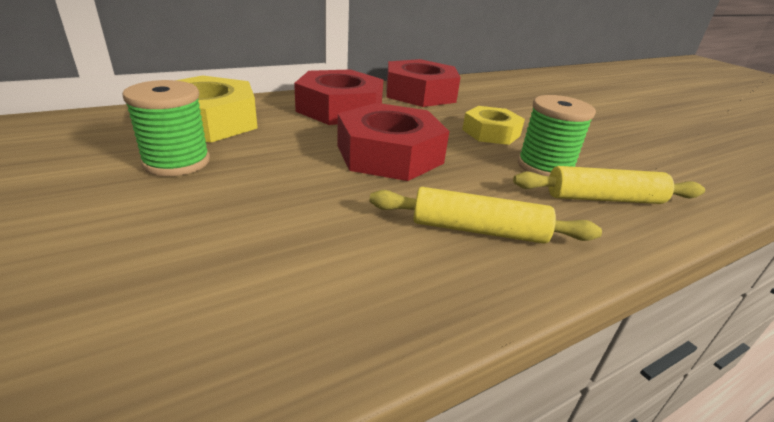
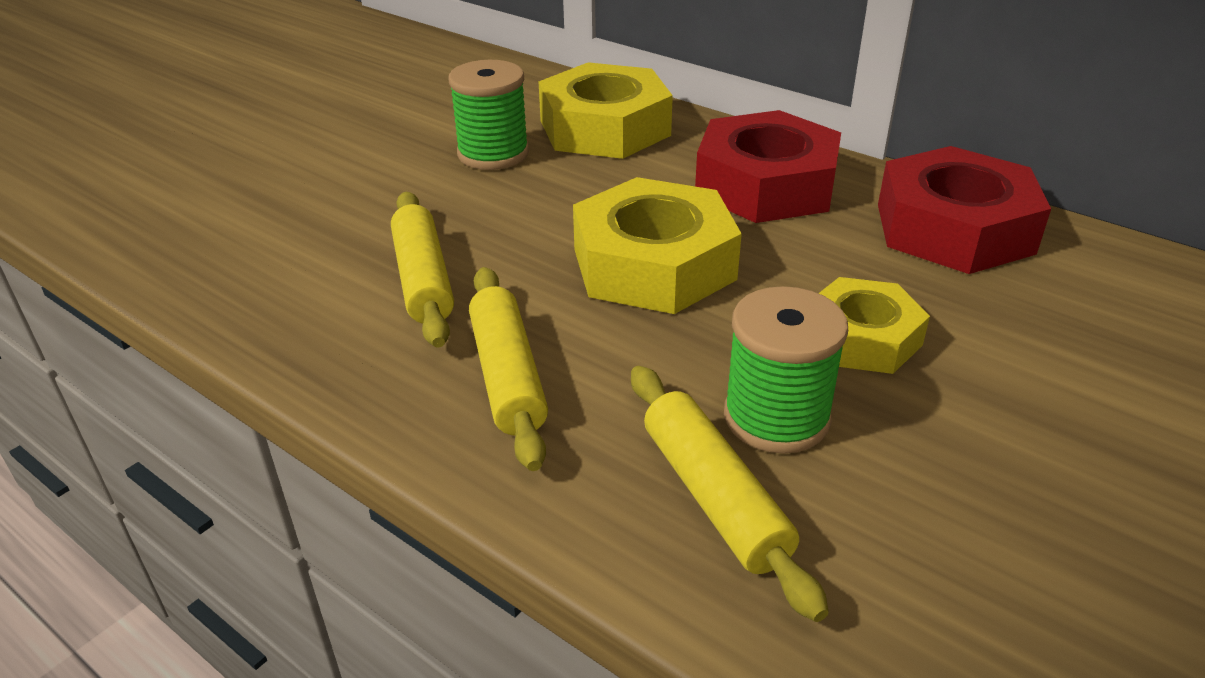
camera: 70 degrees right, 5 degrees up
(329, 235) = (423, 280): none -> yellow rolling pin
(389, 154) = (654, 264): red nut -> yellow nut

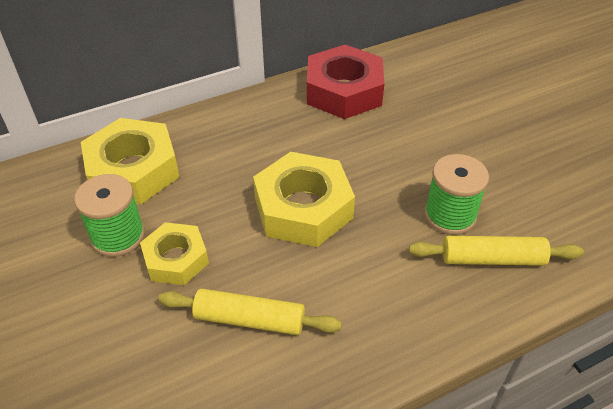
camera: 65 degrees left, 10 degrees up
(508, 376) = (369, 306): yellow rolling pin -> none
(765, 185) = (257, 132): red nut -> none
(862, 338) = (409, 161): yellow nut -> yellow nut (176, 259)

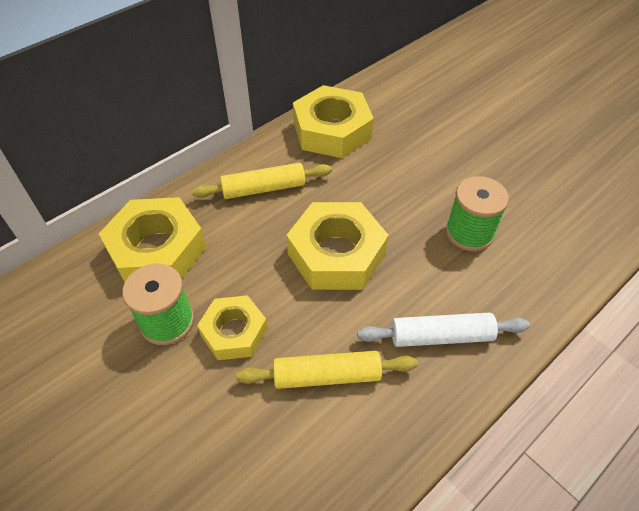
camera: 15 degrees left, 5 degrees up
(344, 91) = (332, 130): red nut -> yellow nut
(380, 309) = (441, 336): none -> white rolling pin
(492, 259) = (519, 266): yellow rolling pin -> yellow rolling pin (264, 188)

